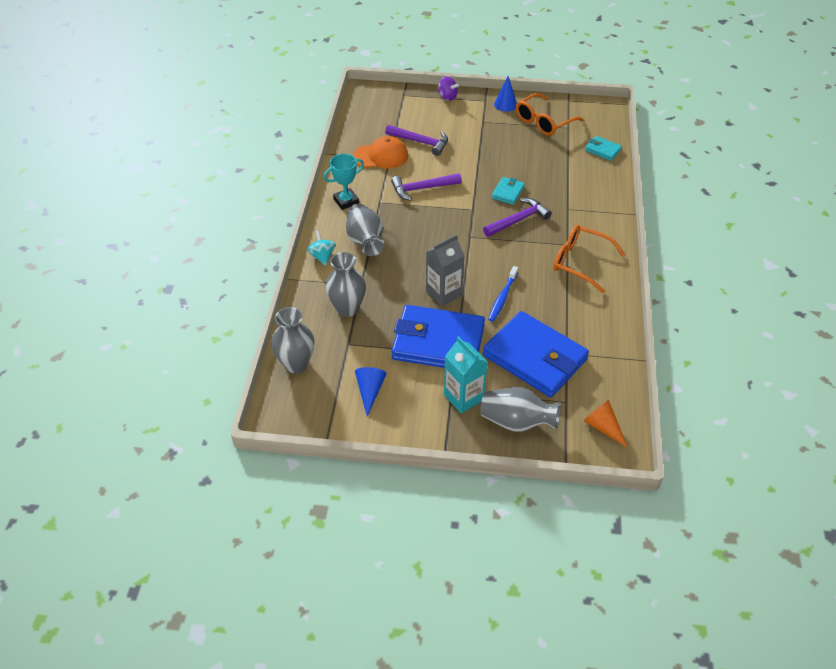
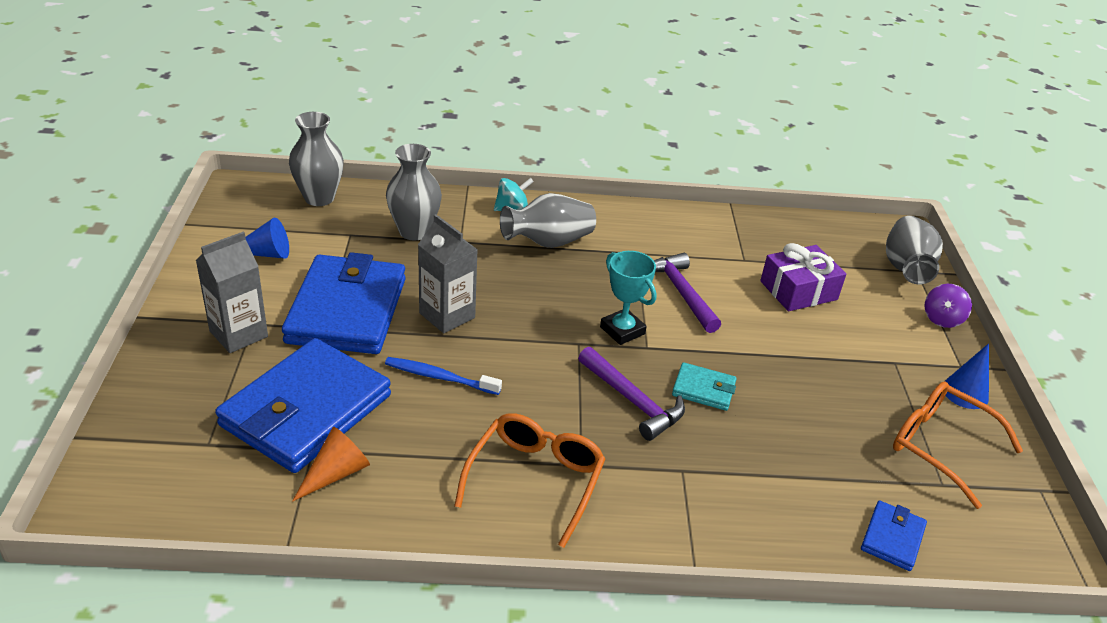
camera: 80 degrees right, 10 degrees down
(346, 201) = (630, 223): turquoise trophy -> turquoise trophy (622, 330)
(381, 156) = (745, 251): orange cap -> none
(421, 142) = (798, 290): purple hammer -> purple gift
(463, 397) = (238, 334): turquoise carton -> grey carton
(516, 422) = (180, 386): grey vase -> grey vase (906, 268)
(602, 150) = (892, 538): turquoise wallet -> blue wallet
(602, 427) = (144, 486): orange cone -> orange cone (336, 473)

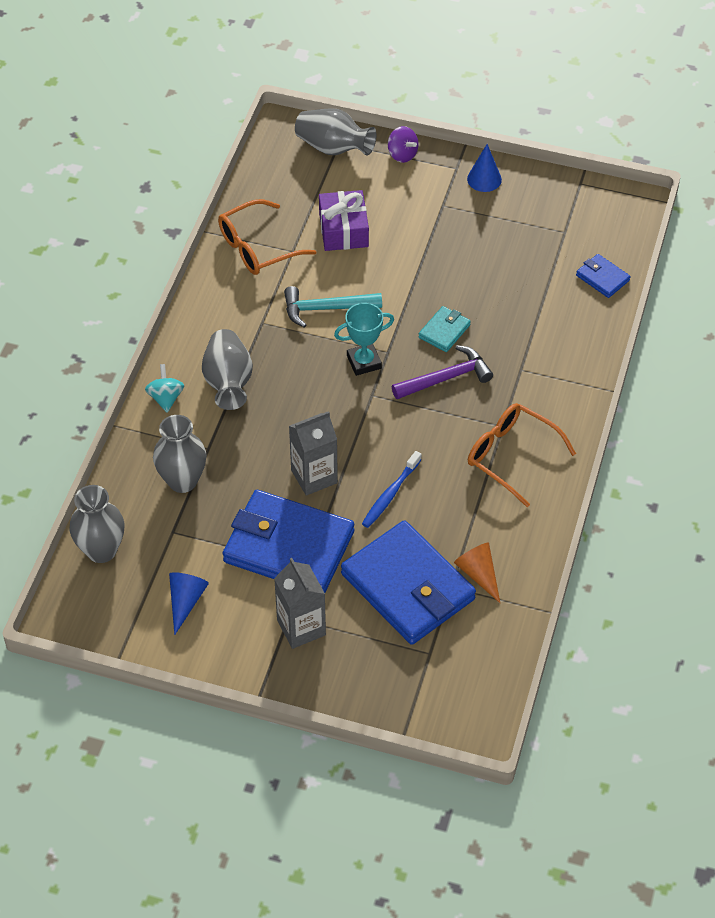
camera: 70 degrees left, 15 degrees up
(681, 292) = (325, 309): purple hammer -> turquoise hammer
(940, 446) = (531, 217): orange glasses -> orange glasses (257, 247)

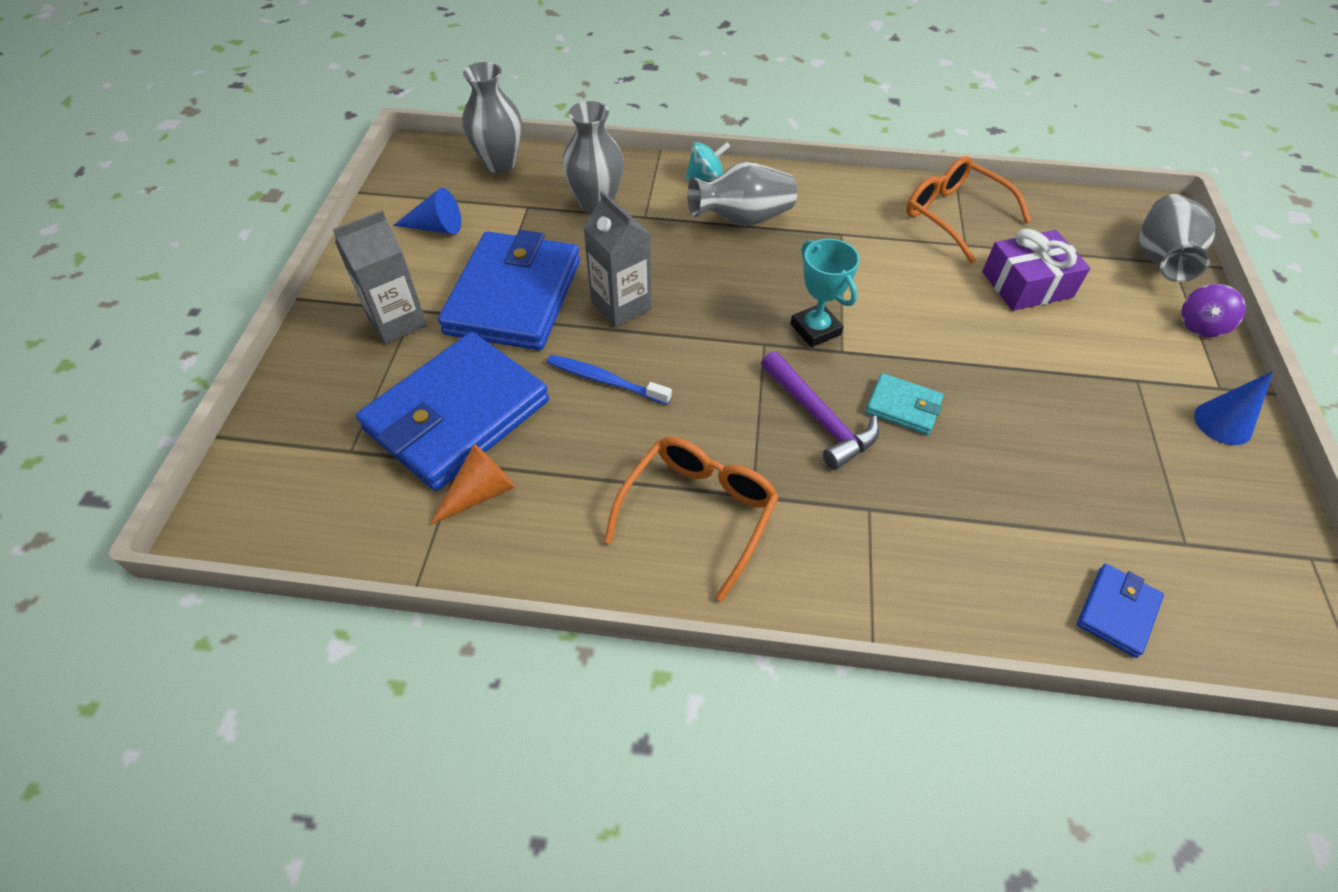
camera: 80 degrees right, 0 degrees up
(325, 309) = (887, 284): turquoise hammer -> none

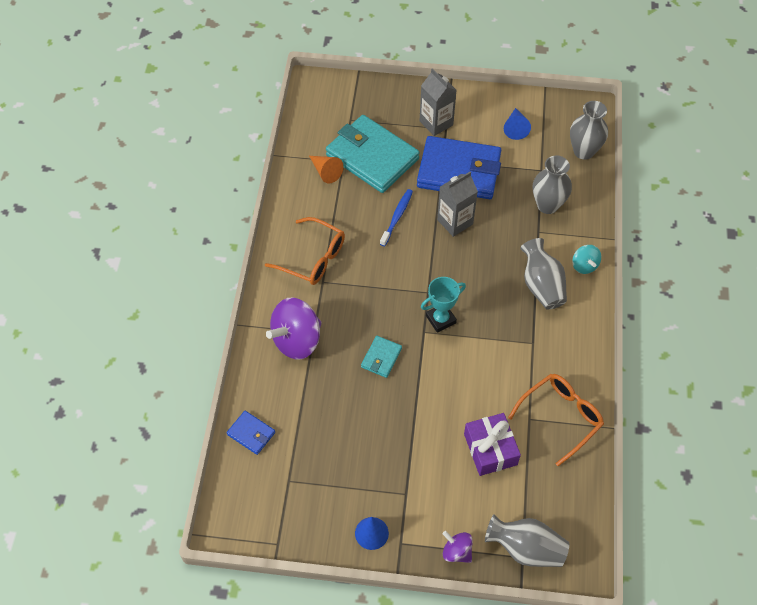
camera: 90 degrees right, 5 degrees up
(457, 415) = (372, 157): blue wallet -> turquoise wallet
(819, 418) = (372, 315): purple hammer -> none
(892, 537) = (297, 340): none -> purple spinning top

